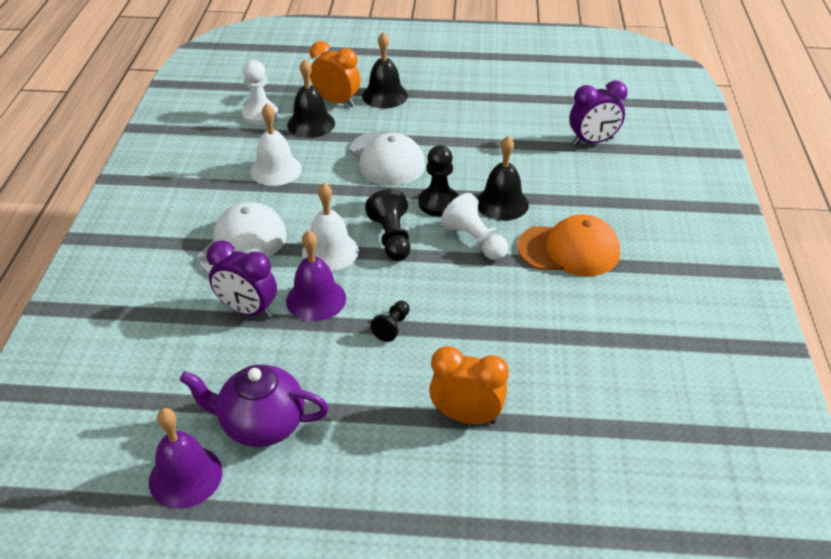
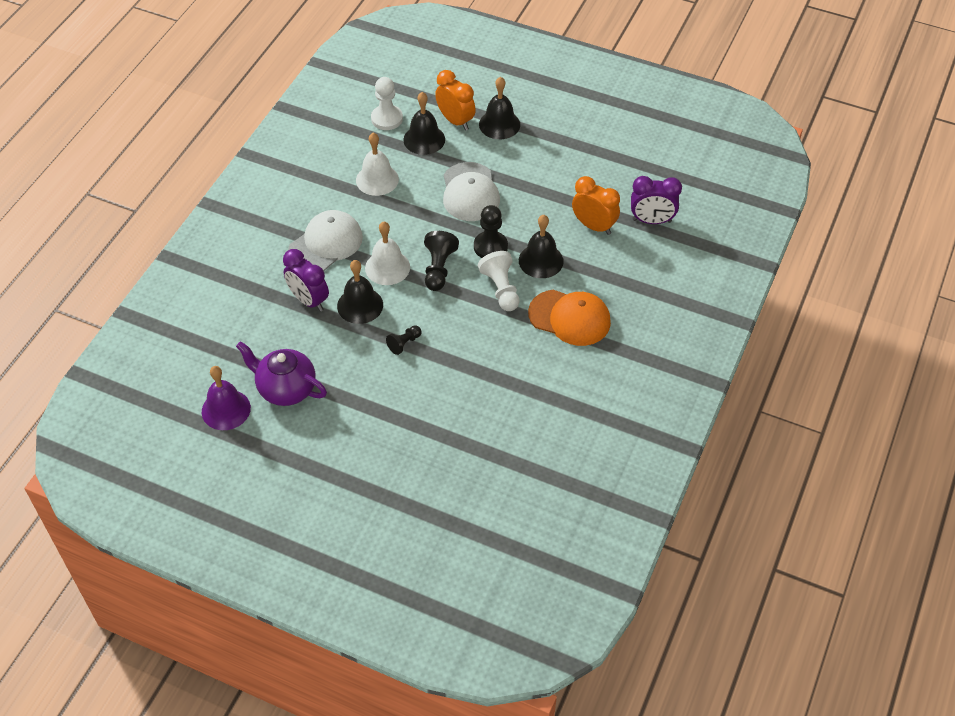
camera: 20 degrees right, 10 degrees up
(316, 299) = (360, 305): purple bell -> black bell
(466, 416) = (422, 425): orange clock -> orange clock (594, 226)

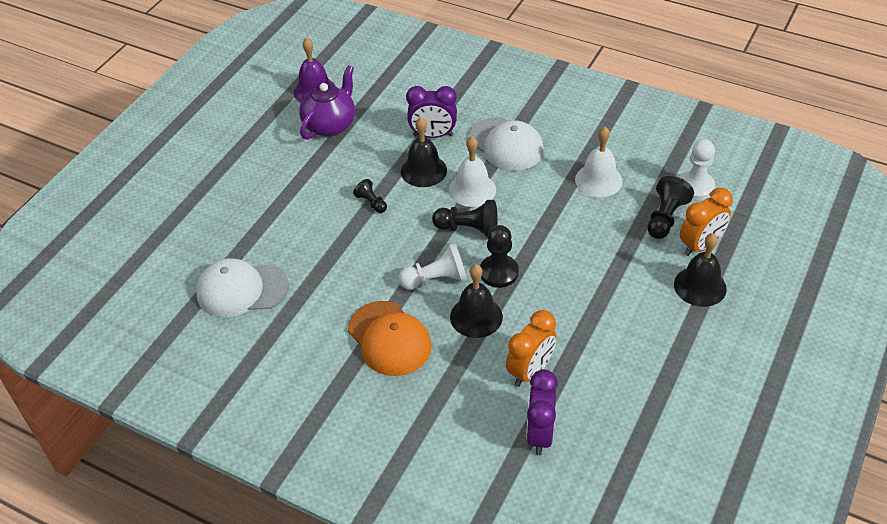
camera: 95 degrees right, 5 degrees down
(308, 300) = (433, 135): purple clock -> purple clock turned 135 degrees counterclockwise
(424, 139) = (665, 218): black bell -> black pawn
(470, 192) = (582, 256): white cap -> white cap (241, 290)
(570, 318) = (389, 339): orange cap -> orange cap turned 60 degrees counterclockwise

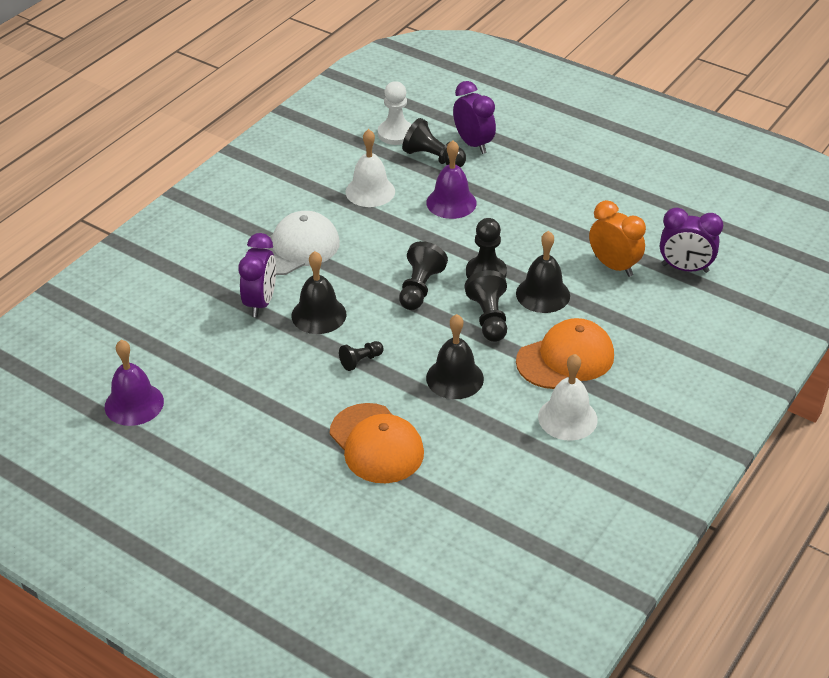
camera: 85 degrees left, 5 degrees down
(241, 290) = (479, 479): white cap -> none
(279, 223) = (376, 444): none -> orange cap
(330, 125) = (209, 391): purple teapot -> none
(436, 280) = (489, 318): white pawn -> black pawn
(472, 189) = (360, 280): white bell -> white bell (567, 418)
(598, 238) = (451, 202): none -> purple bell
(700, 245) = (473, 144): orange clock -> purple clock
(700, 286) = (523, 152): black bell -> black bell (454, 378)

